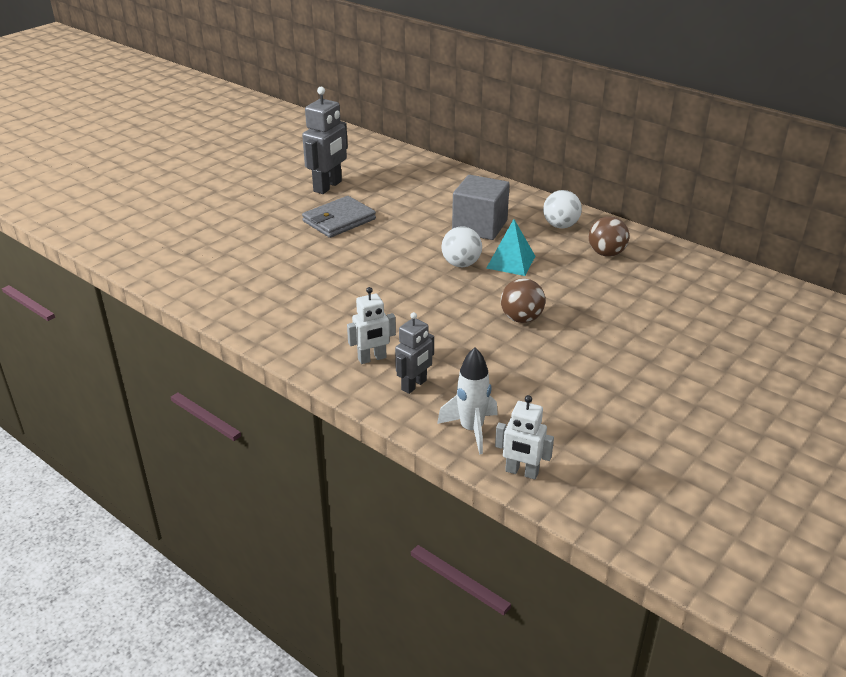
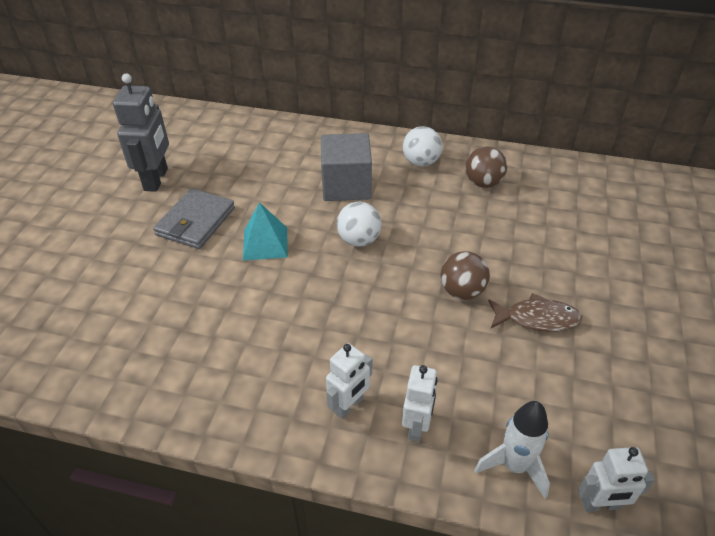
camera: 25 degrees left, 10 degrees up
(414, 385) = (417, 426): grey robot -> white robot
(511, 262) = (405, 221): turquoise pyramid -> turquoise pyramid (265, 243)
(572, 353) = (537, 319): none -> brown fish

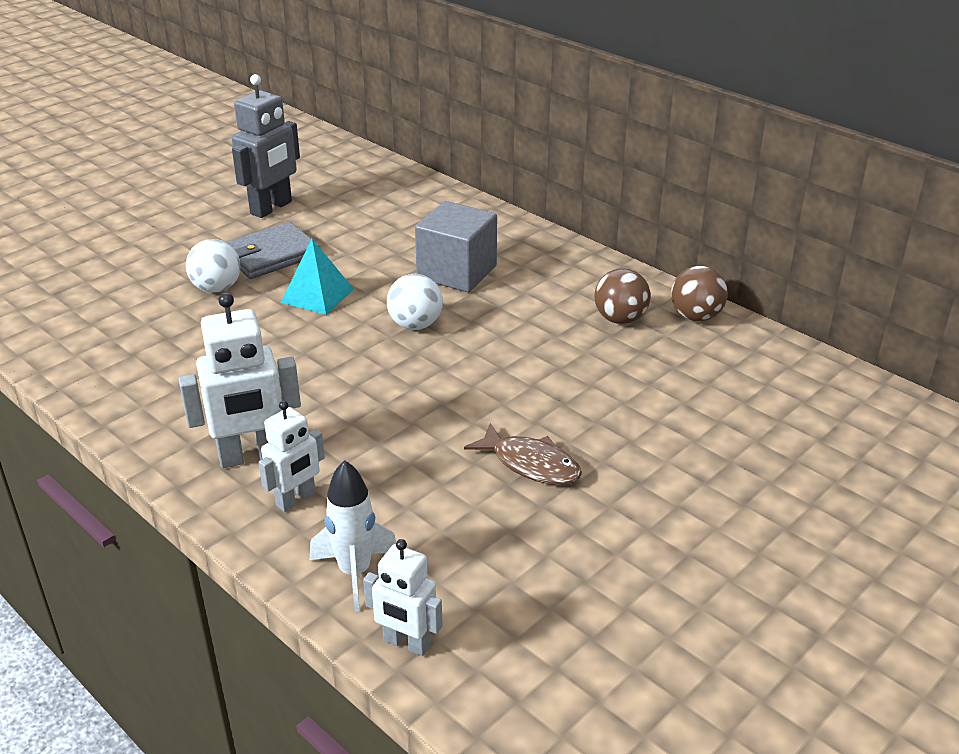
camera: 30 degrees right, 10 degrees down
(349, 406) = (251, 456): white robot -> white robot, size x1.62
(421, 162) = (567, 276): white ball -> white ball (217, 288)
(462, 291) = (474, 409): brown ball -> brown ball (696, 316)

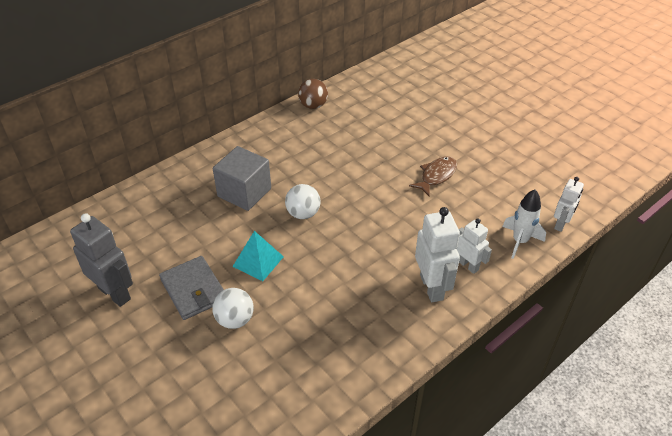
camera: 85 degrees left, 10 degrees up
(620, 319) = (311, 132): brown ball -> none

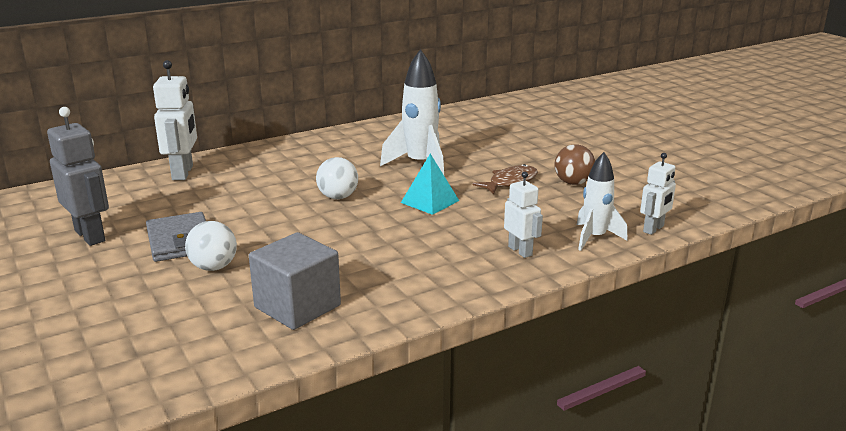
camera: 10 degrees right, 20 degrees down
(244, 192) = (279, 177): grey cube -> grey cube (297, 306)
(258, 261) = (266, 226): turquoise pyramid -> turquoise pyramid (430, 201)
(313, 105) = (389, 125): brown ball -> brown ball (573, 183)
(356, 160) = (420, 165): none -> white rocket
(432, 287) = (466, 264): white robot -> white robot (183, 173)

